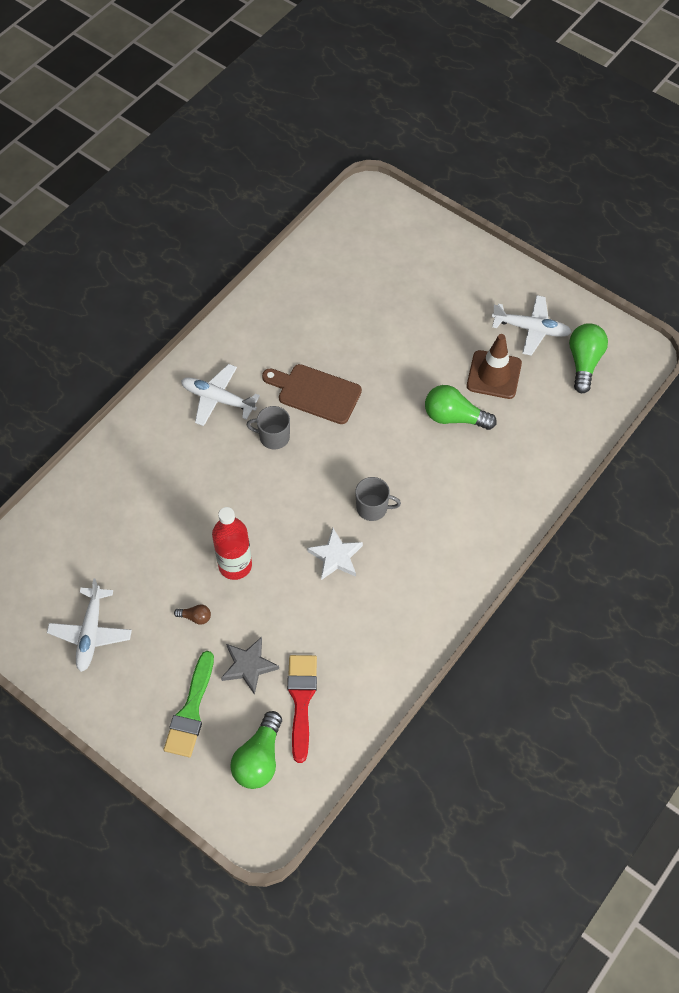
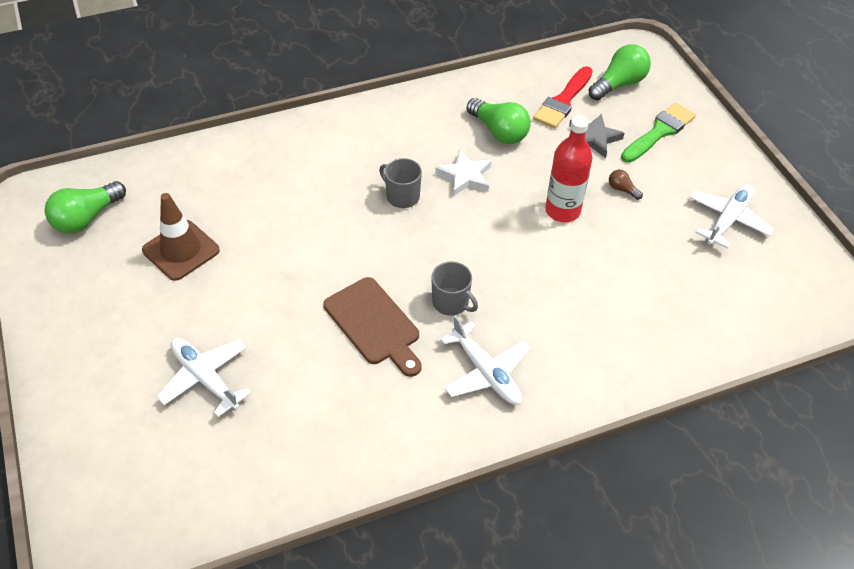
camera: 150 degrees left, 10 degrees down
(454, 417) = (257, 232): green light bulb -> green light bulb (499, 131)
(531, 329) = (96, 274): white plane -> white plane (205, 378)

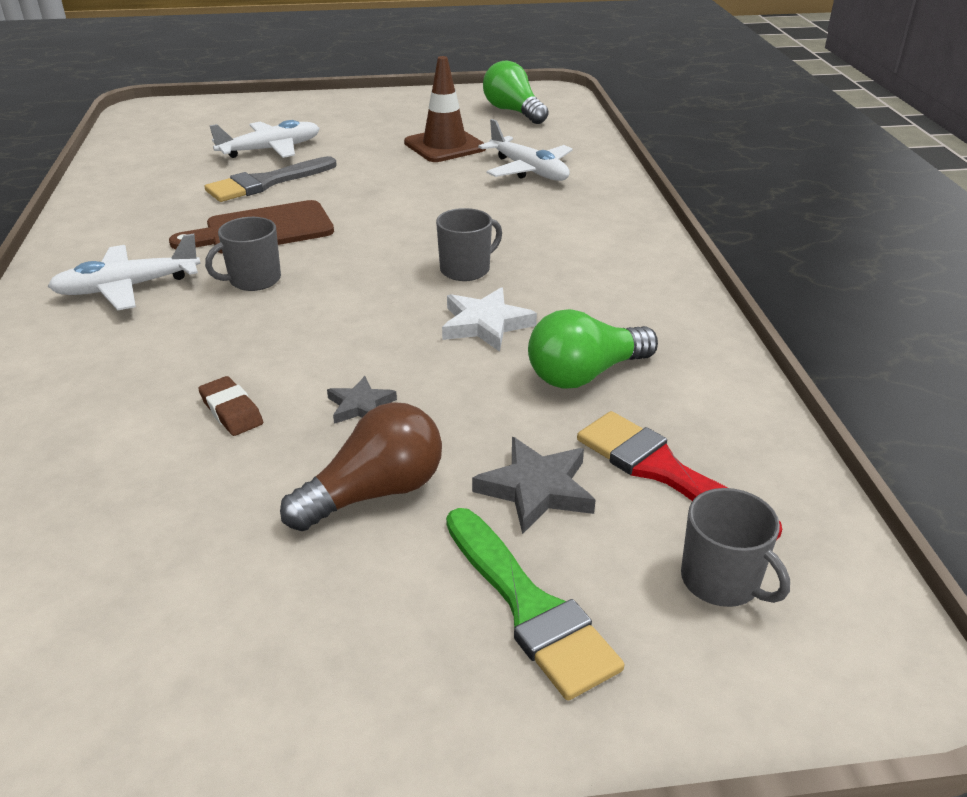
camera: 105 degrees right, 15 degrees down
(284, 354) = (266, 183): none -> grey brush
(562, 211) = (360, 405): red bottle -> grey star
(591, 262) = (231, 411): none -> brown eraser
(618, 84) = (722, 581): green light bulb -> grey mug
(622, 189) = (374, 492): brown light bulb -> brown light bulb, size x2.10
(728, 220) = (198, 641): white plane -> white plane (529, 170)

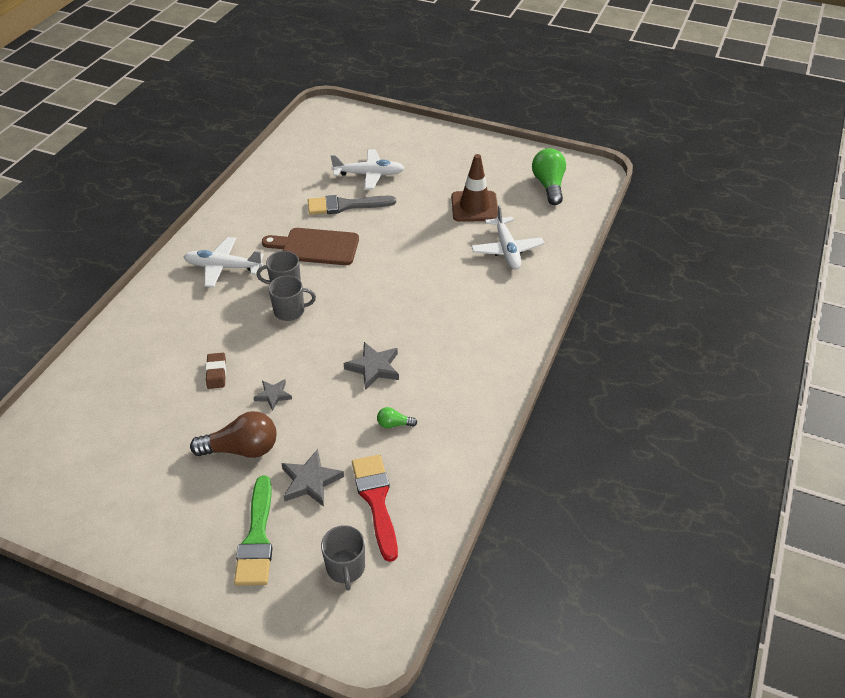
camera: 30 degrees right, 10 degrees up
(466, 269) = (398, 322): grey mug -> grey mug (290, 311)
(485, 324) = (374, 368): white star -> grey star
(585, 374) = (394, 424): green light bulb -> green light bulb, size x0.48

